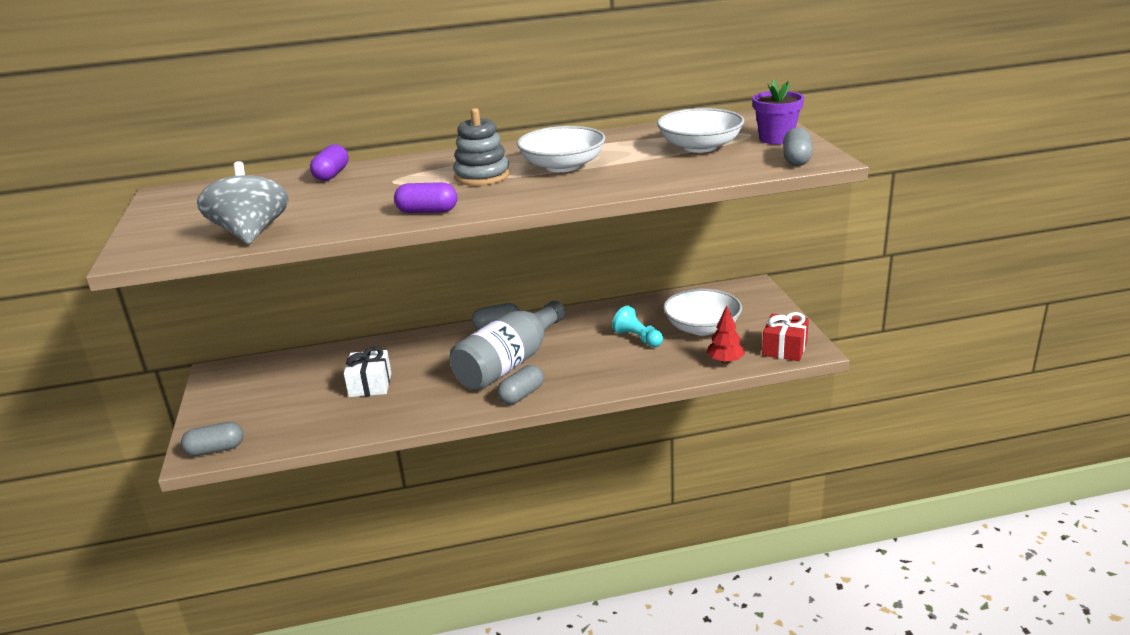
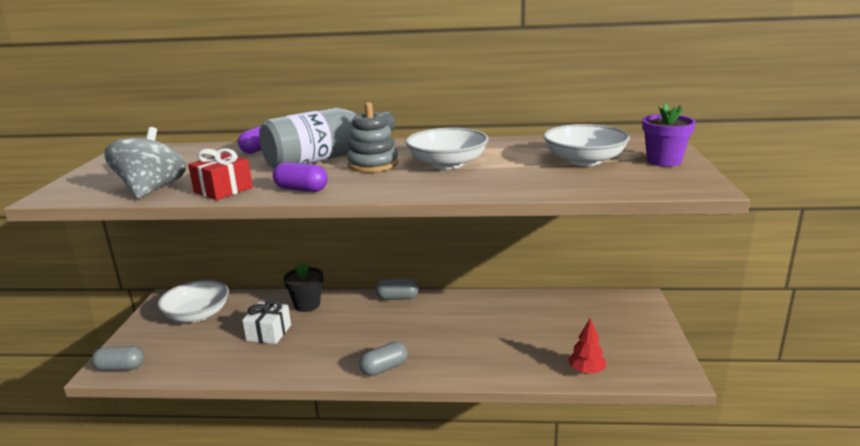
camera: 15 degrees right, 5 degrees down
(396, 350) = (307, 305): none -> black flower pot
(509, 363) = (390, 335): grey bottle -> grey bottle (325, 158)
(638, 338) = (513, 331): turquoise pawn -> none
(702, 327) = (577, 331): white bowl -> white bowl (197, 315)
(784, 349) = (651, 369): red gift -> red gift (223, 190)
(796, 159) = (674, 183): grey capsule -> none

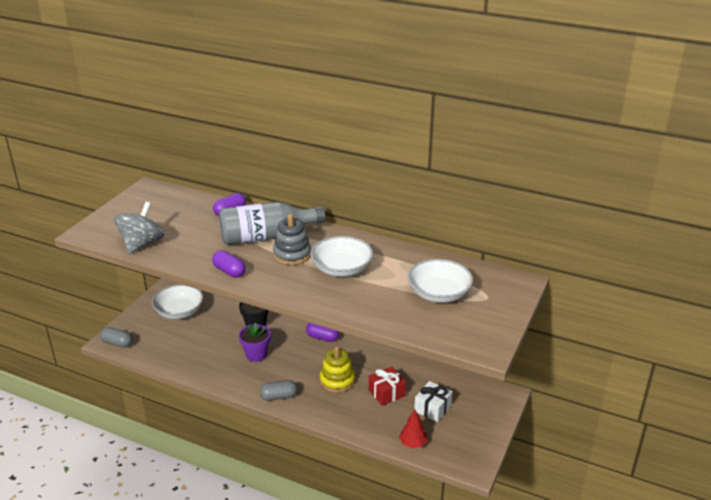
camera: 20 degrees right, 10 degrees up
(223, 190) = (183, 257): red gift -> red gift (386, 393)
(269, 333) = (219, 342): white gift -> white gift (432, 408)
(397, 298) = (322, 337): grey capsule -> purple capsule
(445, 333) = (337, 380): none -> yellow stacking toy
(664, 161) = (494, 312): purple flower pot -> purple flower pot (256, 354)

